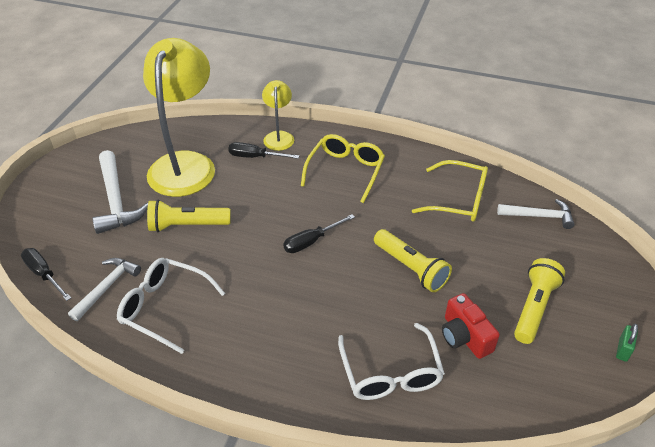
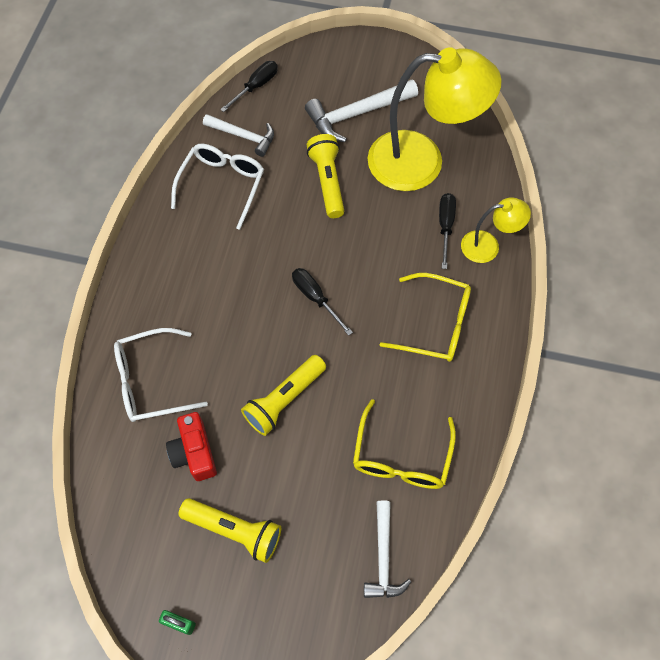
camera: 85 degrees right, 20 degrees up
(464, 336) = (194, 452): red camera -> red camera turned 75 degrees counterclockwise

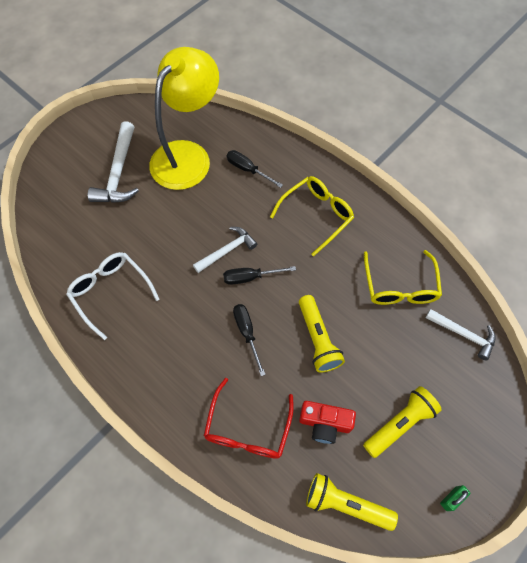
camera: 60 degrees left, 0 degrees up
(151, 381) = (248, 428): white glasses -> red glasses
(243, 136) = (78, 255): white hammer -> white hammer (227, 250)
(256, 87) = (40, 224): black screwdriver -> black screwdriver (247, 333)
(327, 182) = (161, 220): yellow flashlight -> yellow flashlight (345, 504)
(401, 456) = (399, 286): yellow glasses -> yellow glasses turned 45 degrees clockwise
(488, 246) = (278, 154): yellow lamp -> none

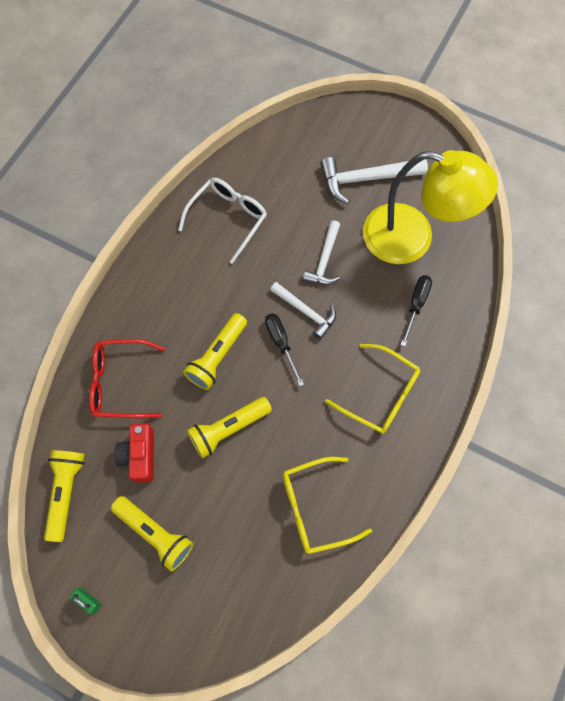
camera: 75 degrees right, 5 degrees up
(247, 333) = (217, 356): black screwdriver -> yellow flashlight
(463, 334) = (274, 592): white hammer -> white hammer (324, 260)

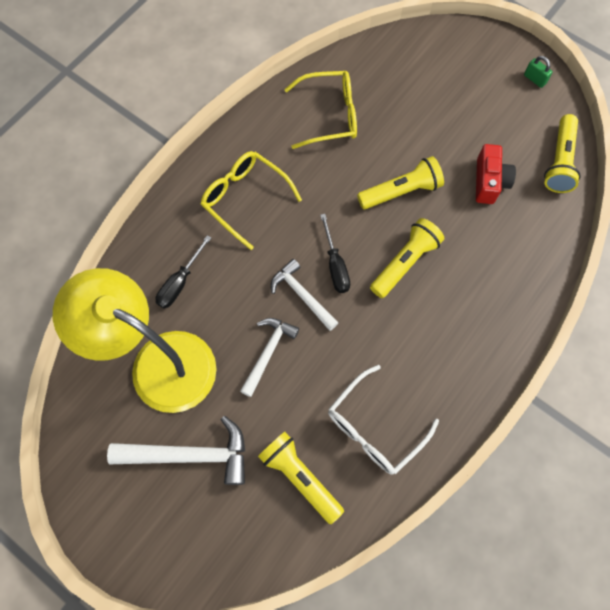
camera: 170 degrees left, 0 degrees up
(121, 383) = (508, 252): red glasses -> none
(155, 533) = (476, 117): yellow flashlight -> yellow flashlight (300, 477)

